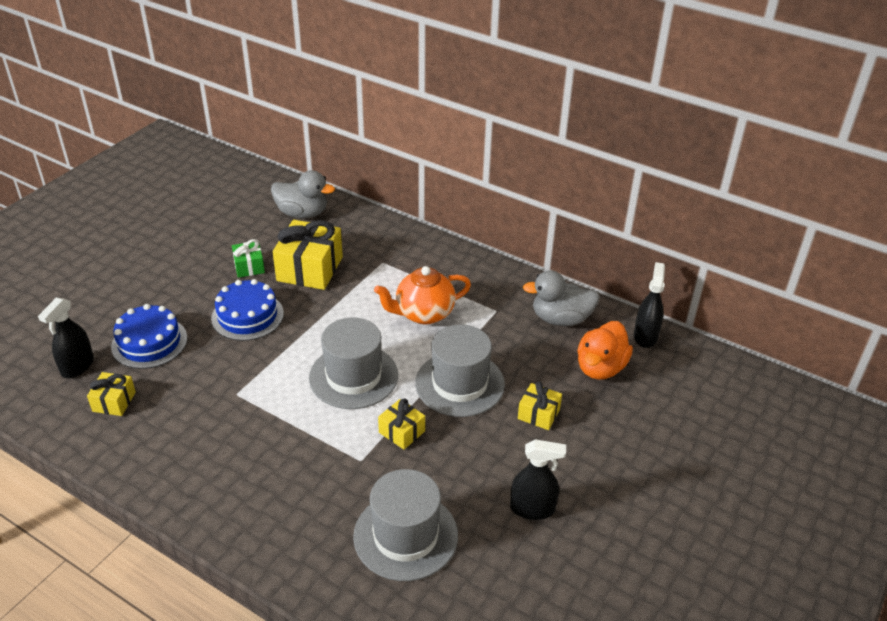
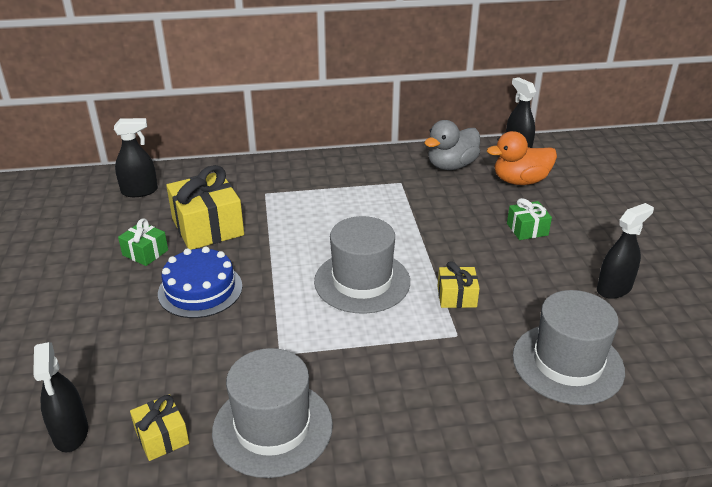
camera: 40 degrees left, 5 degrees down
(149, 342) = (127, 365): blue cake -> none
(302, 213) = (139, 191): grey duck -> black spray bottle
(423, 314) = (351, 211): orange teapot -> none
(460, 383) = (447, 241): grey hat -> grey hat (272, 427)
(538, 414) = (527, 229): yellow gift -> green gift
(600, 368) = (520, 181): orange duck -> orange duck turned 90 degrees clockwise

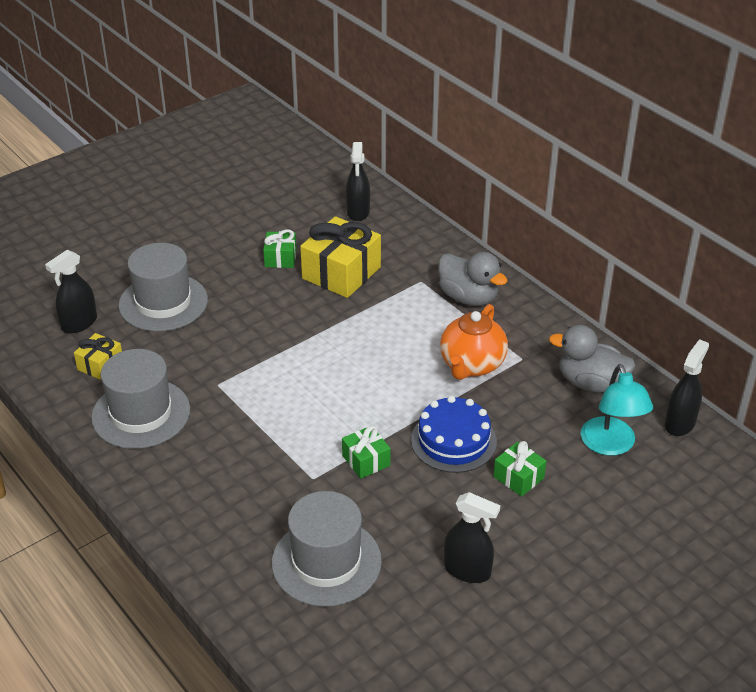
camera: 60 degrees right, 5 degrees up
(139, 191) = (358, 212): black spray bottle -> black spray bottle turned 45 degrees clockwise
(200, 290) = (259, 308): blue cake -> blue cake (453, 441)
(309, 179) = (468, 297): none -> grey duck
(362, 281) = (340, 393): grey hat -> grey hat (163, 302)
(388, 205) = (471, 365): none -> orange teapot
(456, 296) = (366, 460): yellow gift -> green gift
(520, 181) = (611, 445): orange duck -> turquoise lamp

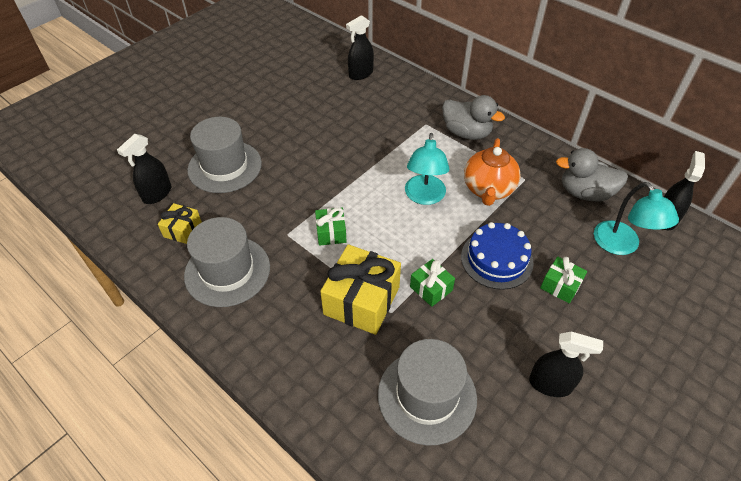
camera: 10 degrees left, 10 degrees up
(280, 258) = (311, 117): green gift -> green gift (331, 233)
(341, 273) = (362, 124): yellow gift -> yellow gift (361, 300)
(358, 212) = (360, 74): black spray bottle -> black spray bottle turned 60 degrees clockwise
(391, 364) = (424, 197): none -> turquoise lamp

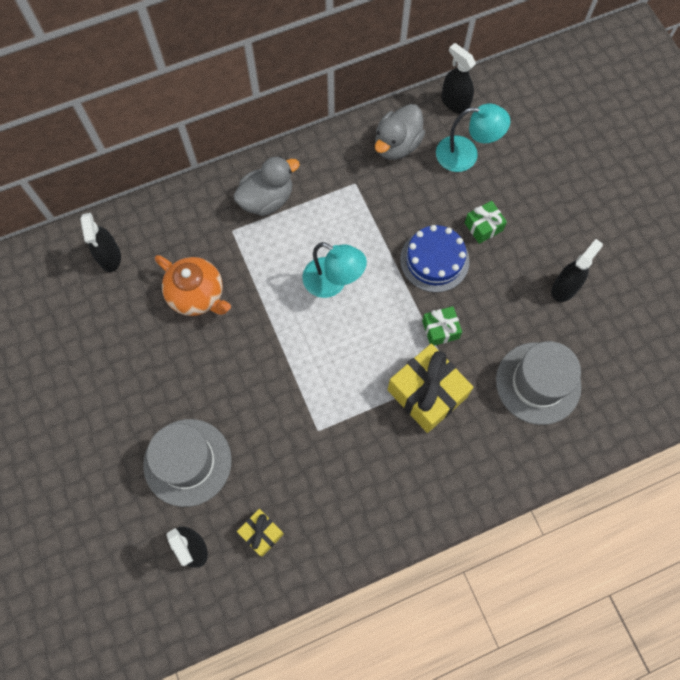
camera: 65 degrees left, 20 degrees up
(227, 271) = (338, 503): grey hat -> none
(331, 233) = (336, 388): green gift -> none
(488, 190) = (352, 222): orange teapot -> orange teapot (198, 295)

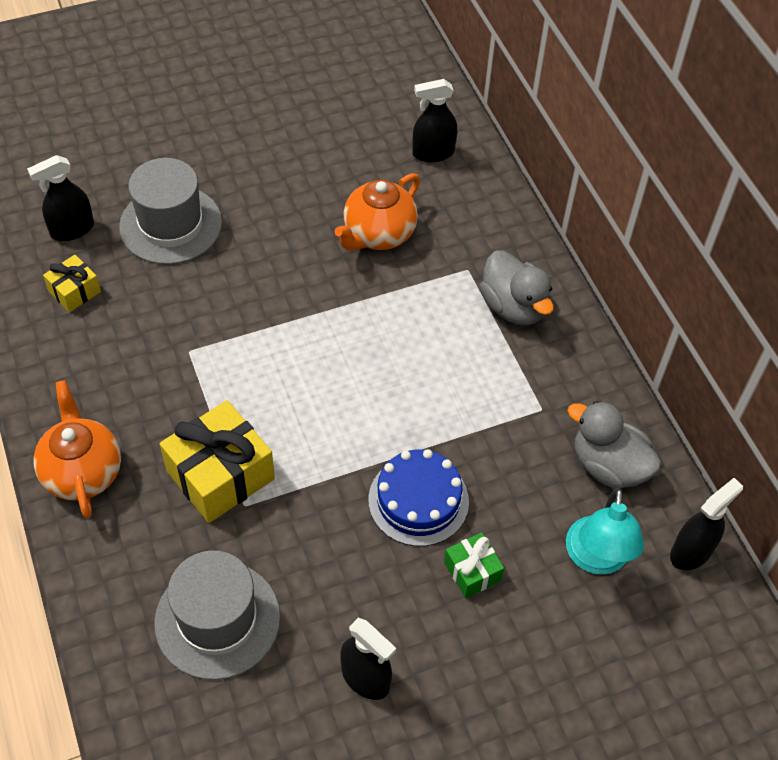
camera: 90 degrees right, 15 degrees down
(333, 282) = (389, 375): turquoise lamp -> none
(433, 495) = (82, 472): none -> orange teapot
(440, 330) = (311, 499): green gift -> none

